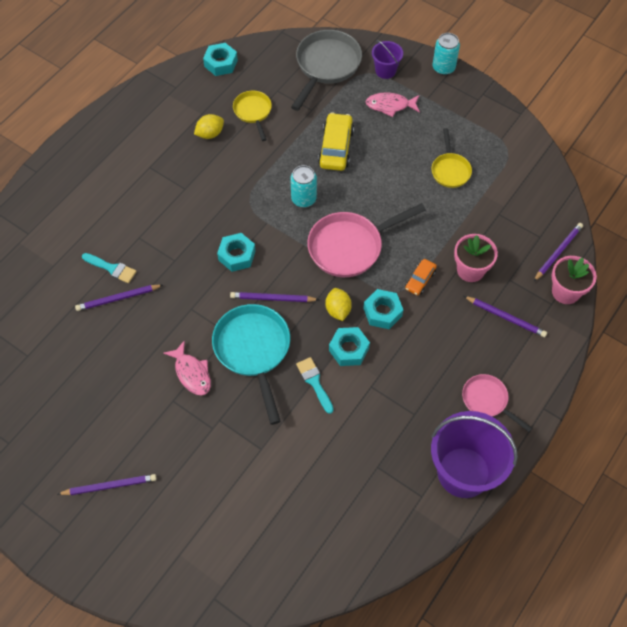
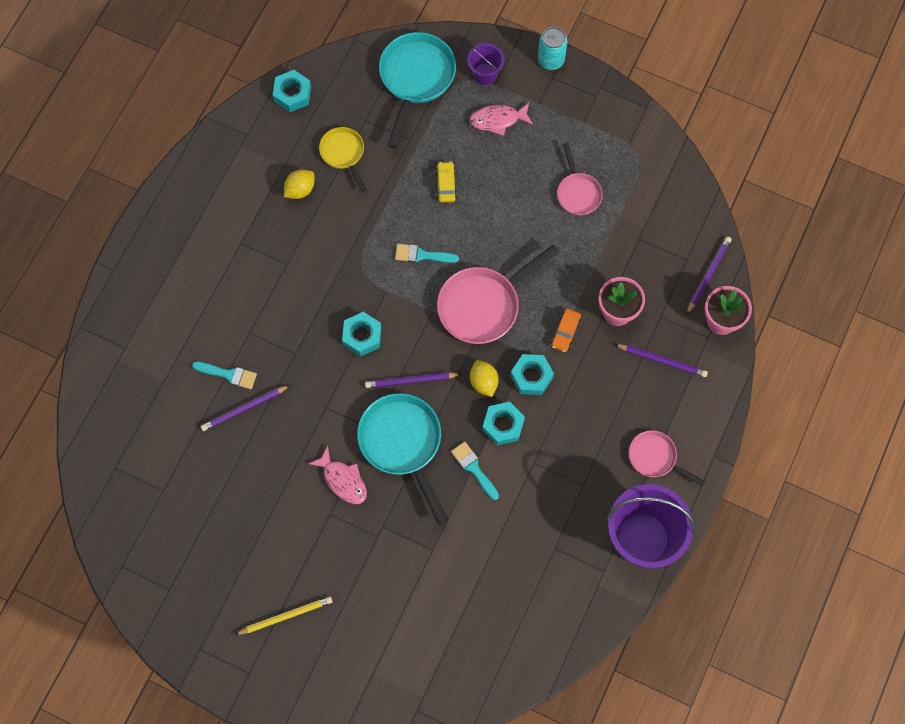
camera: 10 degrees left, 10 degrees up
(109, 485) = (285, 616): purple pencil -> yellow pencil
(303, 199) = (422, 255): turquoise can -> turquoise brush
(326, 66) = (415, 79): grey pan -> turquoise pan
(336, 148) = (446, 185): yellow car -> yellow car, size x0.57
(450, 170) = (578, 193): yellow pan -> pink pan

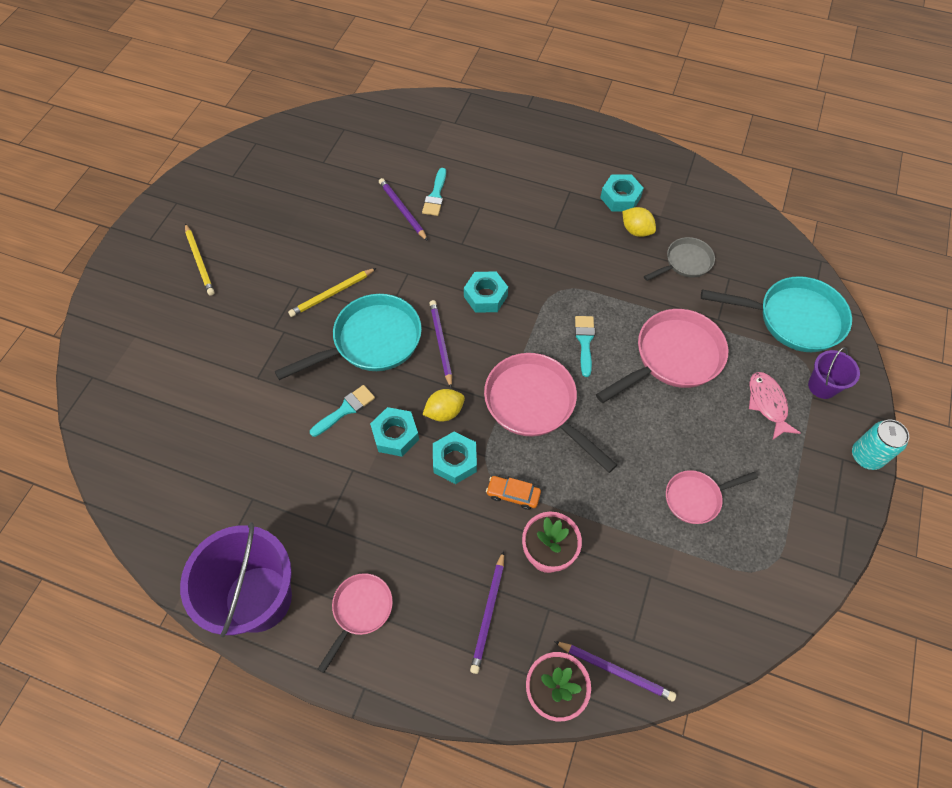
camera: 85 degrees right, 10 degrees down
(292, 94) = (740, 215): turquoise nut -> turquoise nut (620, 198)
(343, 154) = (685, 262): yellow pan -> grey pan
(343, 480) = (332, 294): pink fish -> yellow pencil
(446, 185) = (673, 358): yellow car -> pink pan

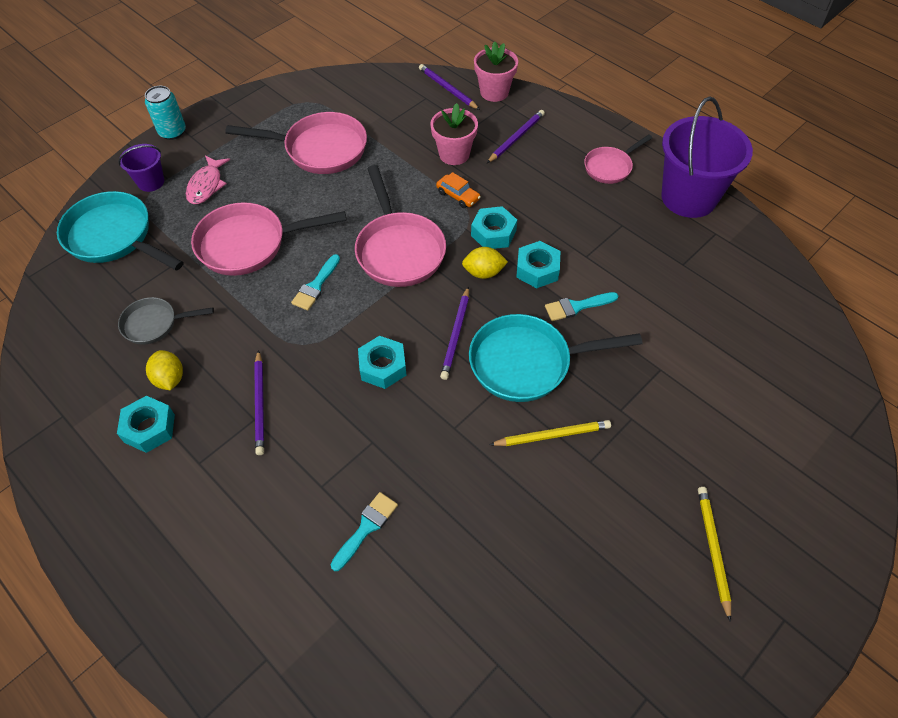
camera: 155 degrees left, 5 degrees down
(402, 210) = (420, 521): purple pencil -> purple pencil (260, 404)
(696, 498) = (320, 149): pink pan -> pink pan, size x1.74

